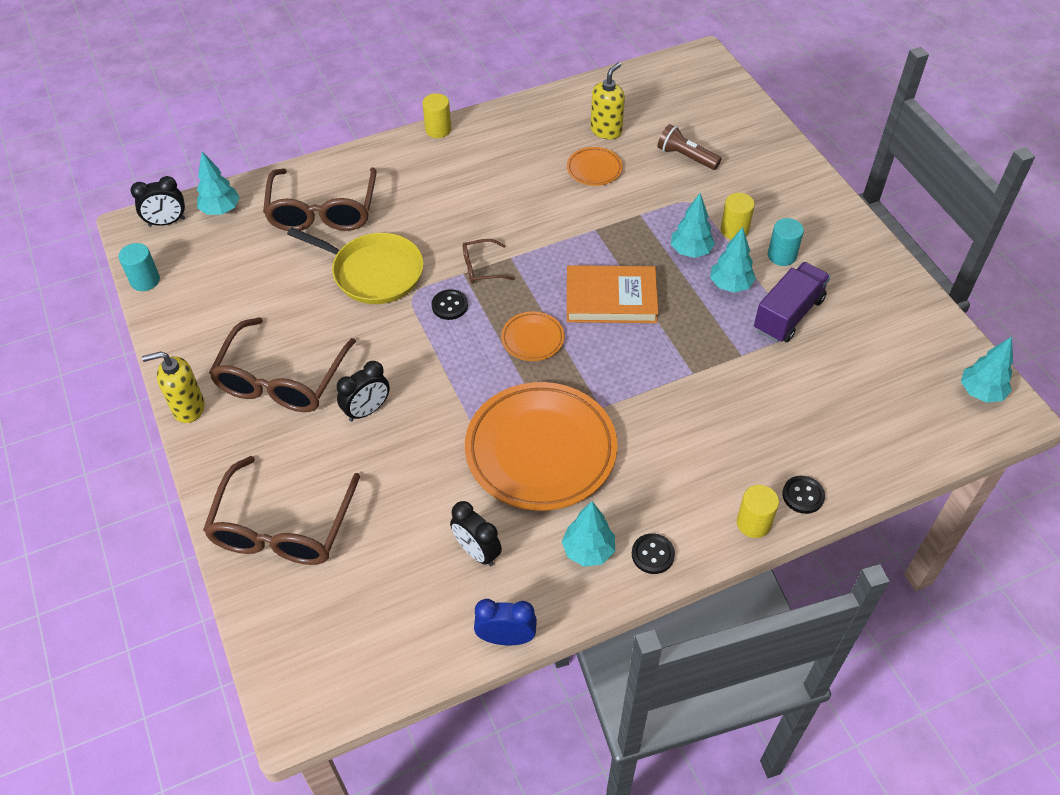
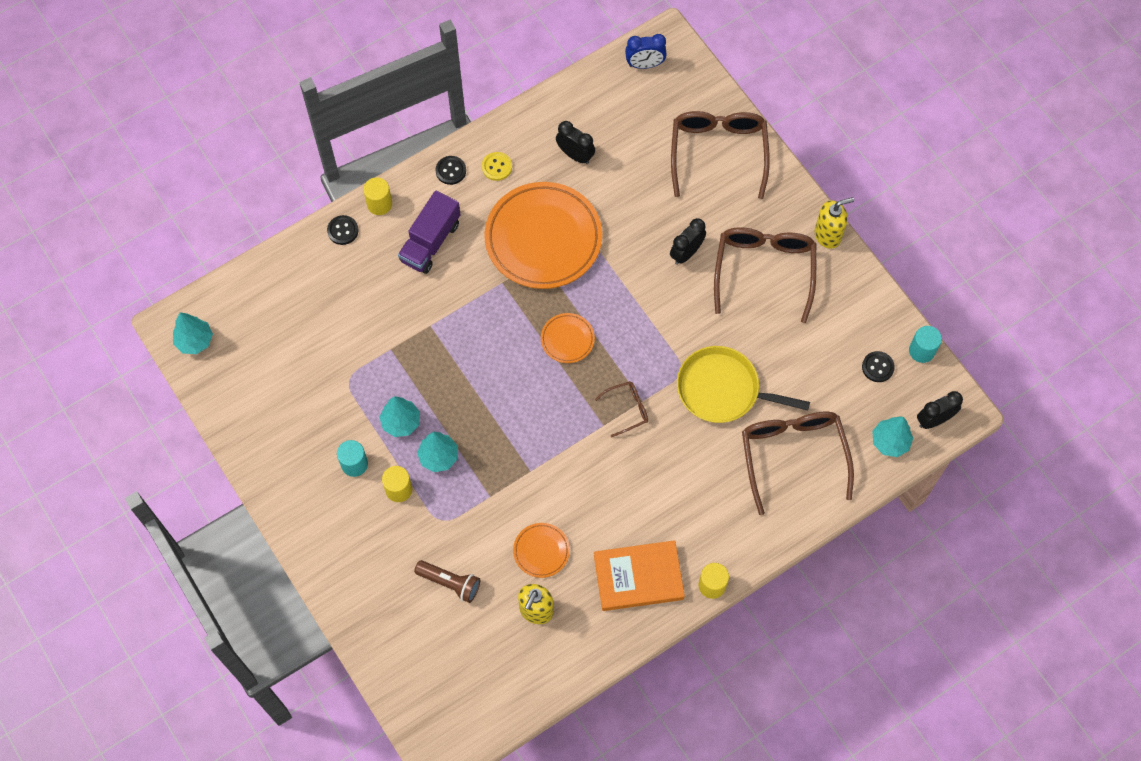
camera: 170 degrees right, 15 degrees up
(449, 306) = (645, 363): black button -> black button (877, 367)
(506, 638) = (543, 101): blue clock -> blue clock (645, 64)
(588, 551) = (497, 167): turquoise tree -> yellow button
(611, 298) = (506, 392): orange book -> orange book (638, 577)
(788, 315) = (350, 397): purple truck -> purple truck (430, 242)

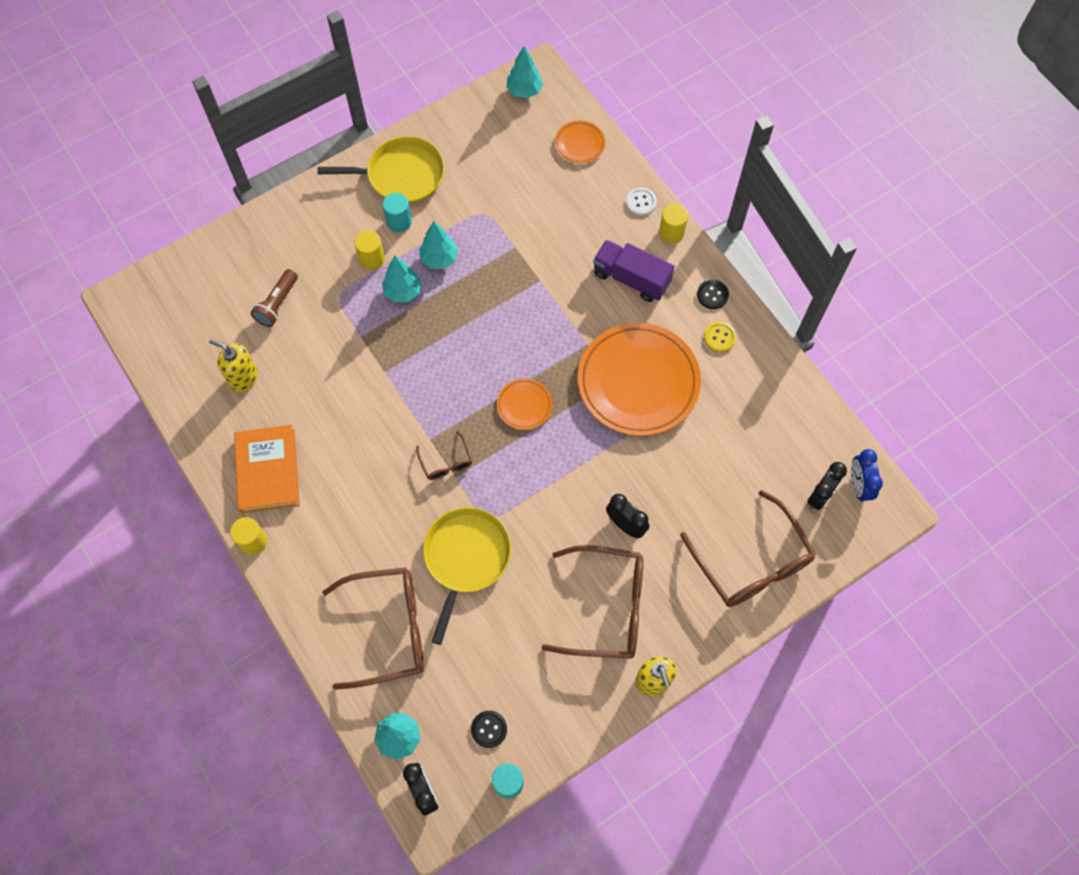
camera: 90 degrees right, 0 degrees up
(296, 464) = (401, 175): none -> yellow pan
(343, 230) = (641, 202): black button -> white button
(541, 551) = (302, 382): orange plate -> orange plate (579, 144)
(575, 155) = (738, 413): black clock -> black clock (820, 495)
(718, 152) = (752, 562): brown glasses -> brown glasses turned 60 degrees clockwise

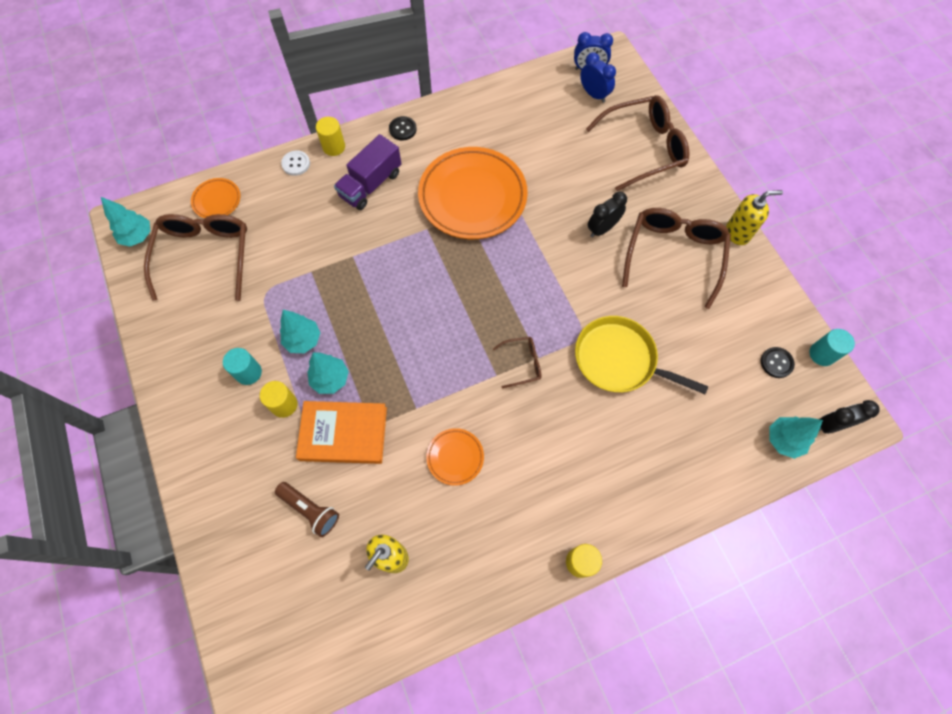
camera: 80 degrees left, 0 degrees up
(267, 471) = (504, 539): orange book -> orange book (343, 434)
(388, 629) = (682, 437): brown glasses -> brown glasses (205, 256)
(401, 175) = (194, 363): yellow pan -> none
(524, 405) = (477, 288): orange plate -> orange plate (455, 457)
(719, 337) = (443, 132): yellow button -> none
(820, 495) = (594, 94): black clock -> blue clock

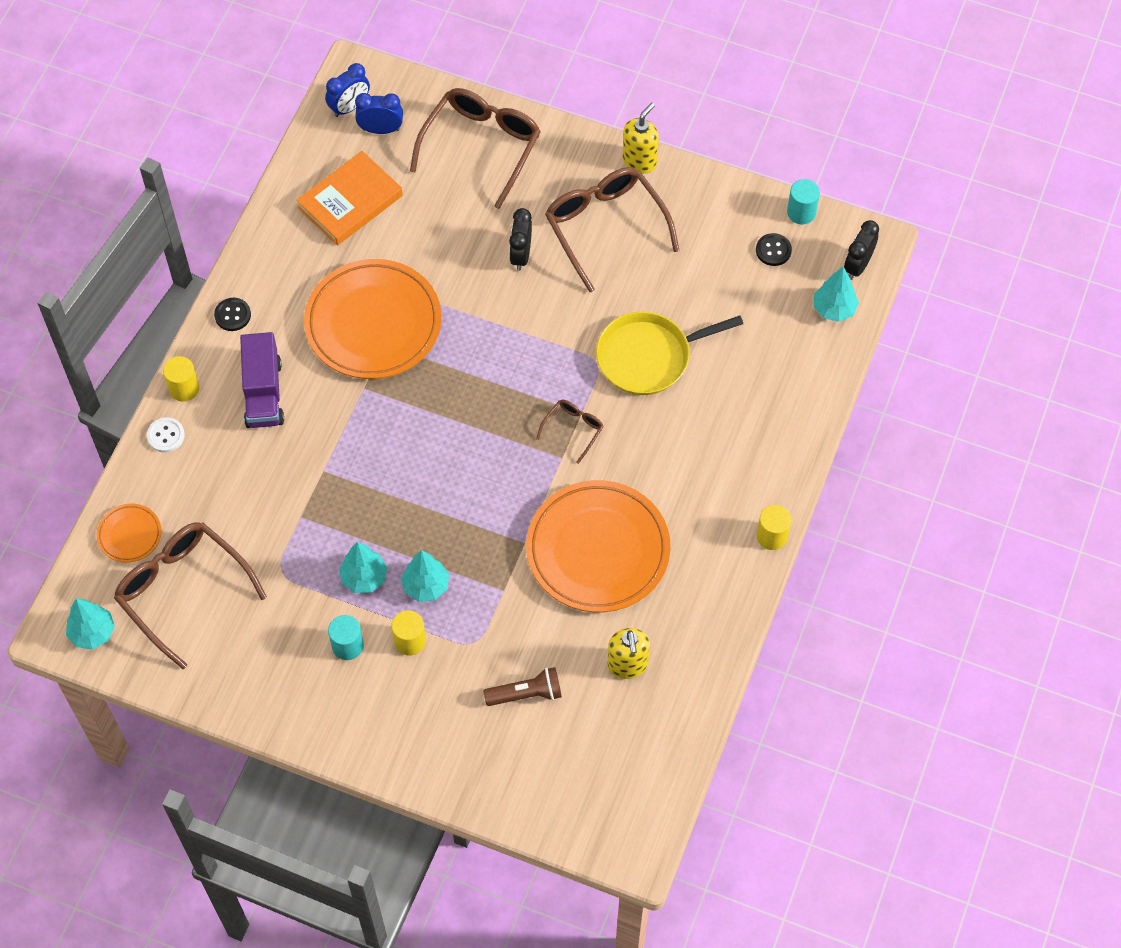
camera: 45 degrees left, 5 degrees down
(343, 434) = (487, 616): orange book -> orange book (350, 202)
(455, 457) = (598, 550): orange plate -> orange plate, size x2.22

